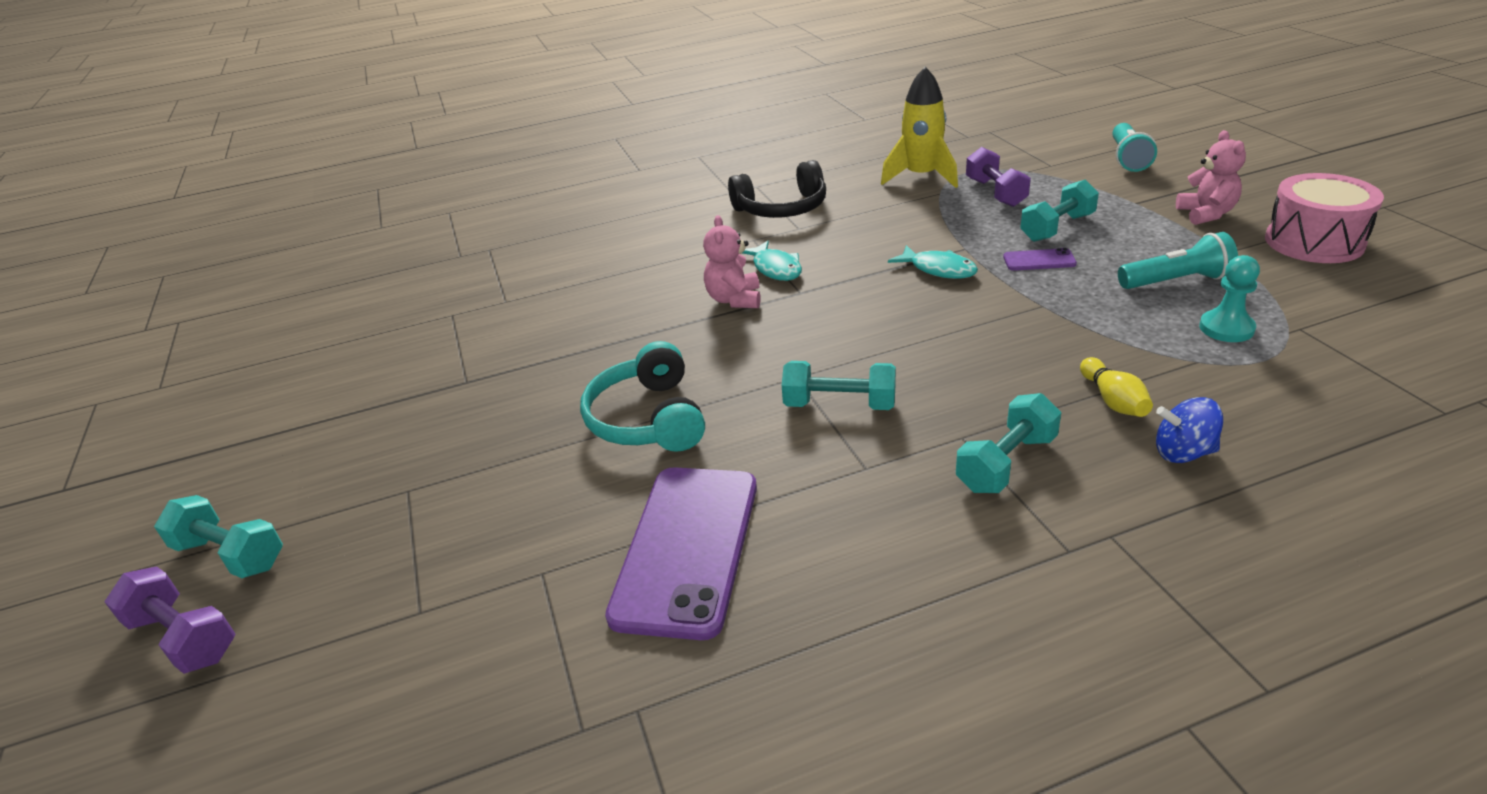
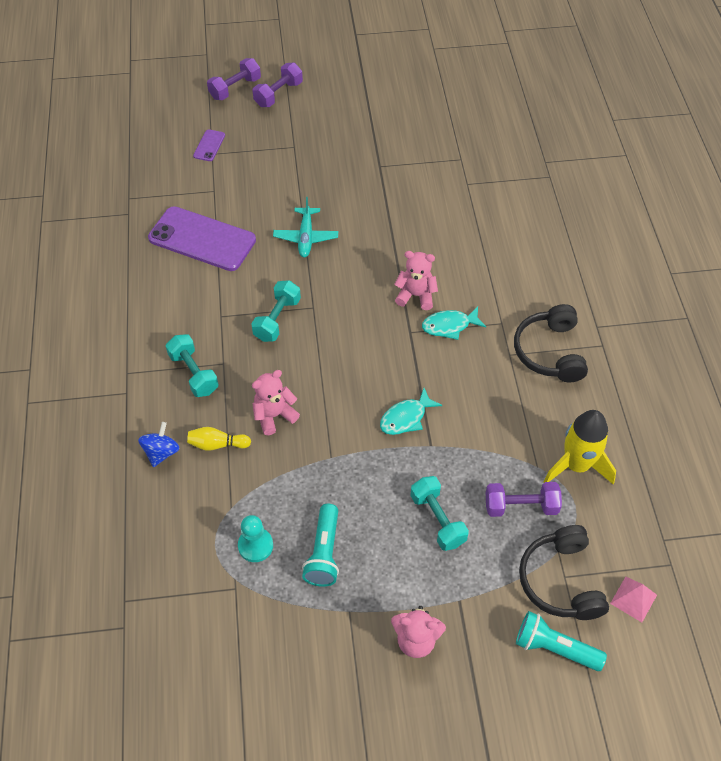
camera: 100 degrees right, 20 degrees up
(230, 555) = (278, 94): turquoise dumbbell -> purple dumbbell
(648, 419) = (306, 237): turquoise headphones -> turquoise plane
(1018, 363) = (274, 415): none -> pink teddy bear
(1039, 260) = (391, 483): purple phone -> purple phone (209, 145)
(1040, 139) = (633, 599): none -> pink pyramid
(1057, 166) = (560, 581): none -> black headphones
(1314, 242) = (337, 685): pink drum -> none

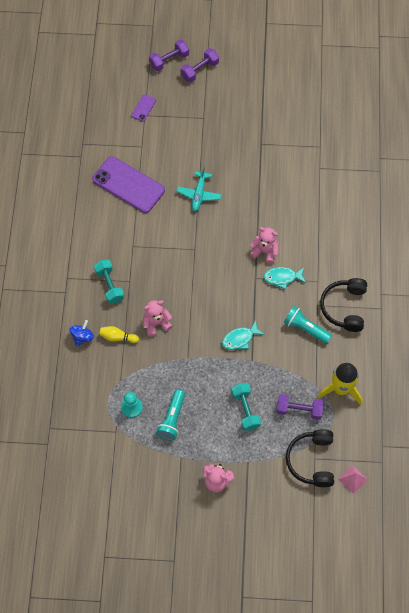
camera: 10 degrees right, 10 degrees up
(277, 319) = (169, 254): turquoise dumbbell -> none
(554, 648) = (297, 500): turquoise flashlight -> turquoise flashlight (305, 328)

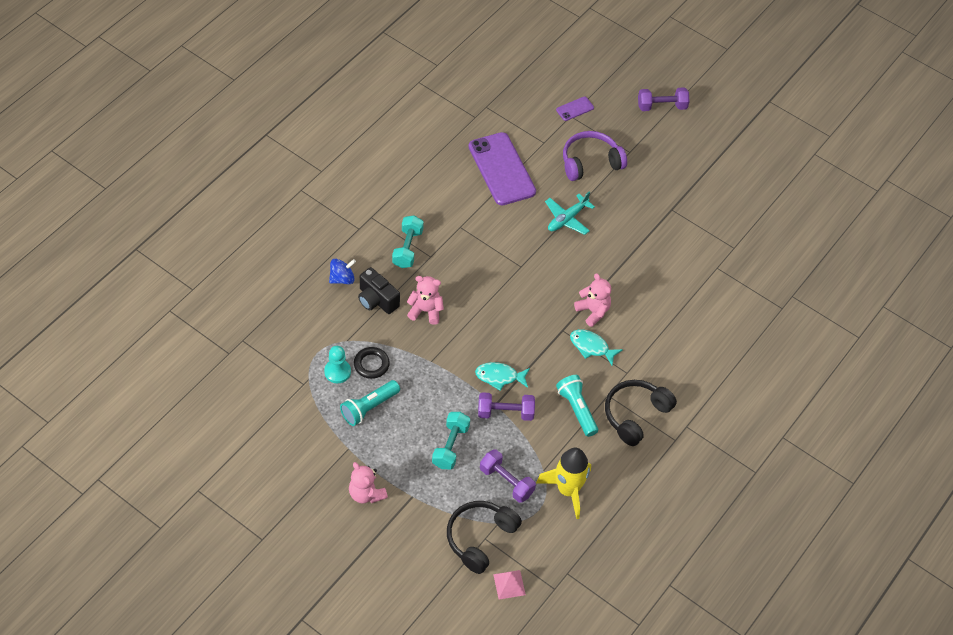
camera: 30 degrees right, 10 degrees down
(118, 337) = (376, 300): yellow bowling pin -> black camera
(150, 387) = (371, 364): none -> black ring
(169, 60) = (637, 80): purple dumbbell -> purple dumbbell (505, 412)
(183, 142) = (590, 162): none -> purple headphones

